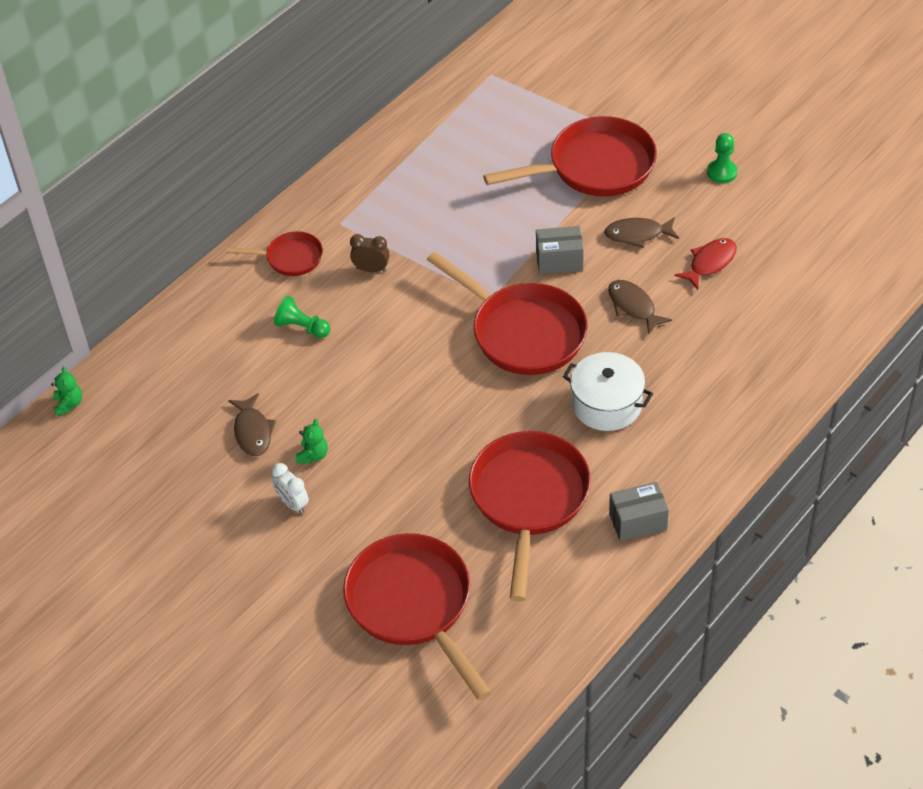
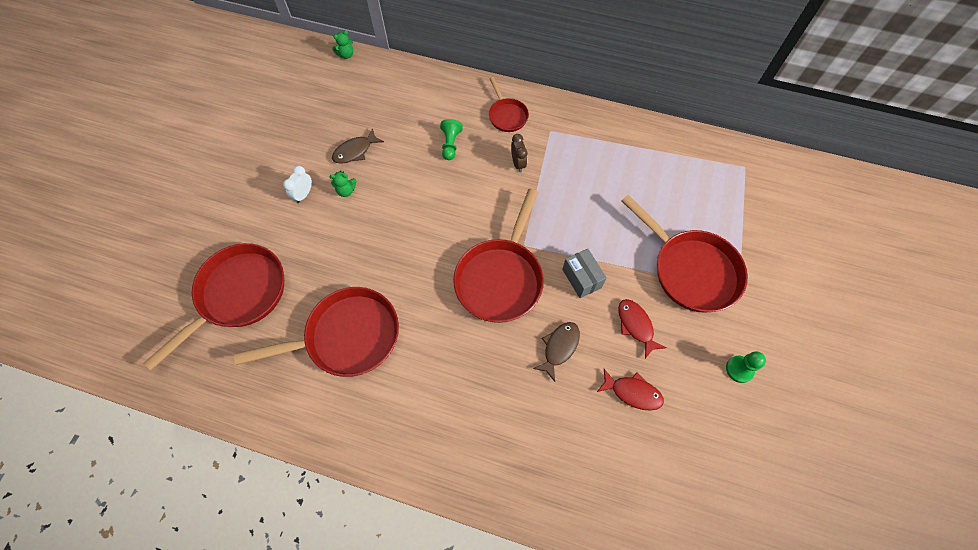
camera: 65 degrees right, 15 degrees up
(607, 404) = (453, 361): white pot -> none
(637, 234) = (636, 325): brown fish -> red fish
(638, 521) = (348, 422): grey box -> none

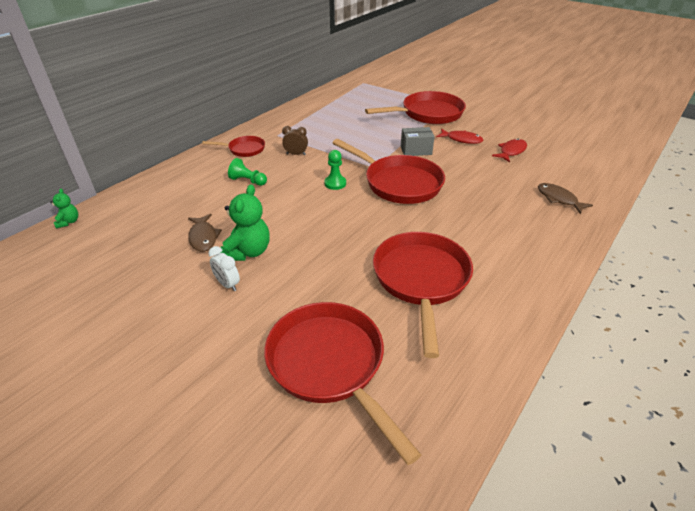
camera: 70 degrees left, 25 degrees down
(346, 191) = (248, 252): green teddy bear -> green teddy bear, size x1.90
(559, 347) = (469, 171): brown fish -> brown fish (558, 199)
(636, 325) = (461, 140): red fish -> red fish turned 150 degrees counterclockwise
(739, 369) = (503, 116): green pawn -> green pawn (335, 183)

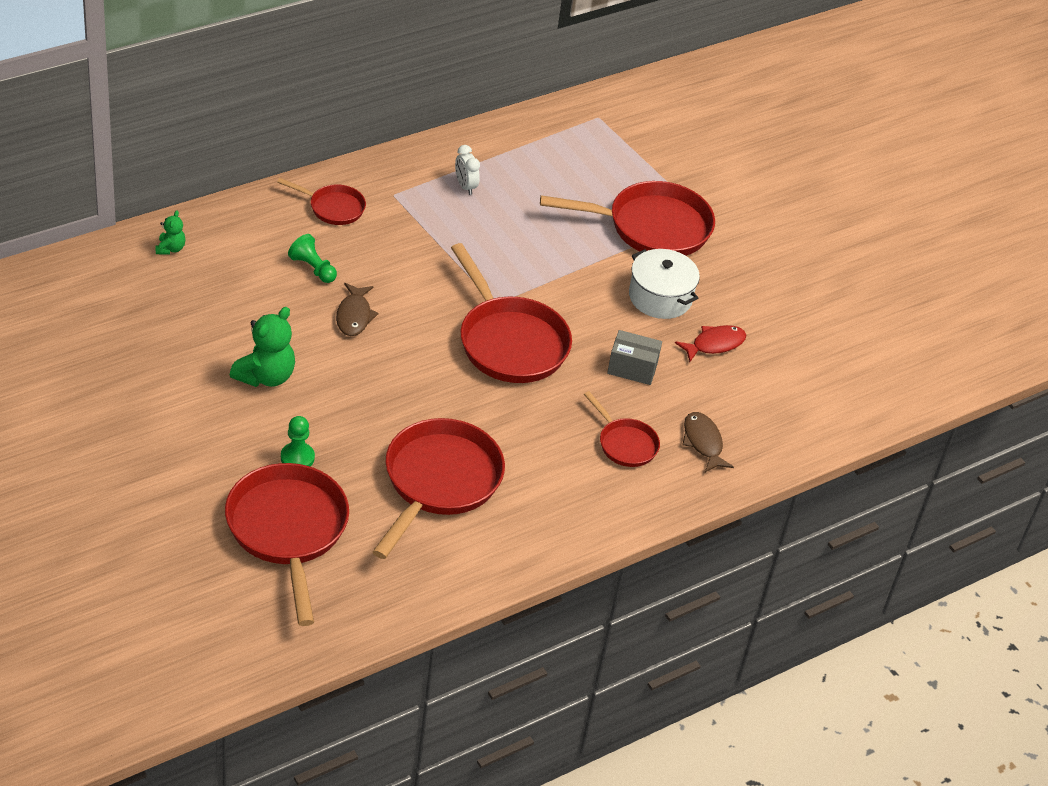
camera: 15 degrees right, 5 degrees up
(69, 222) = (74, 259): green teddy bear -> green teddy bear (170, 249)
(203, 237) = (223, 338): brown fish -> brown fish (354, 316)
(227, 284) = (226, 409): white clock -> white clock (465, 186)
(296, 154) = (401, 242): brown clock -> none
(335, 183) = (425, 313): green pawn -> green pawn (297, 457)
(416, 150) = (576, 294): grey box -> grey box (632, 368)
(461, 140) = (660, 297): red fish -> white pot
(517, 215) = (625, 444): none -> red pan

